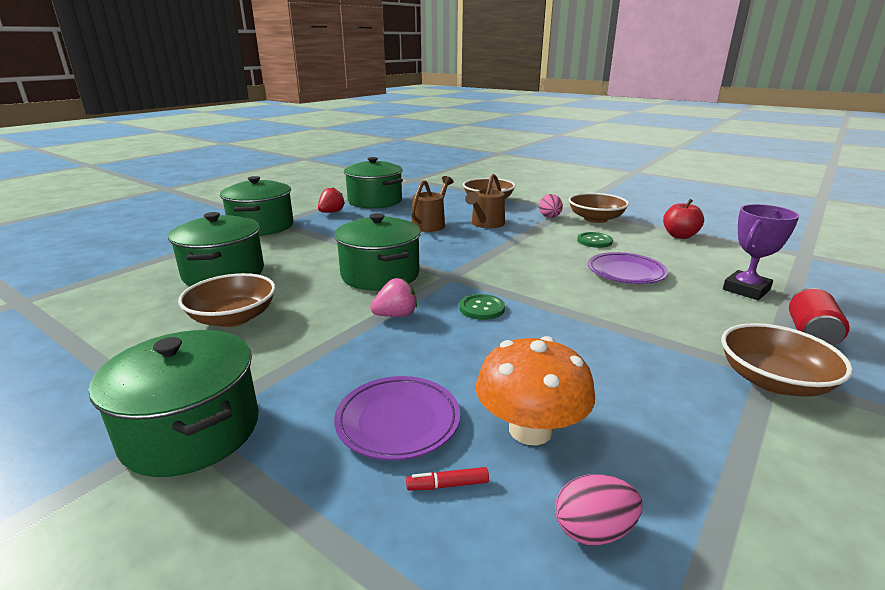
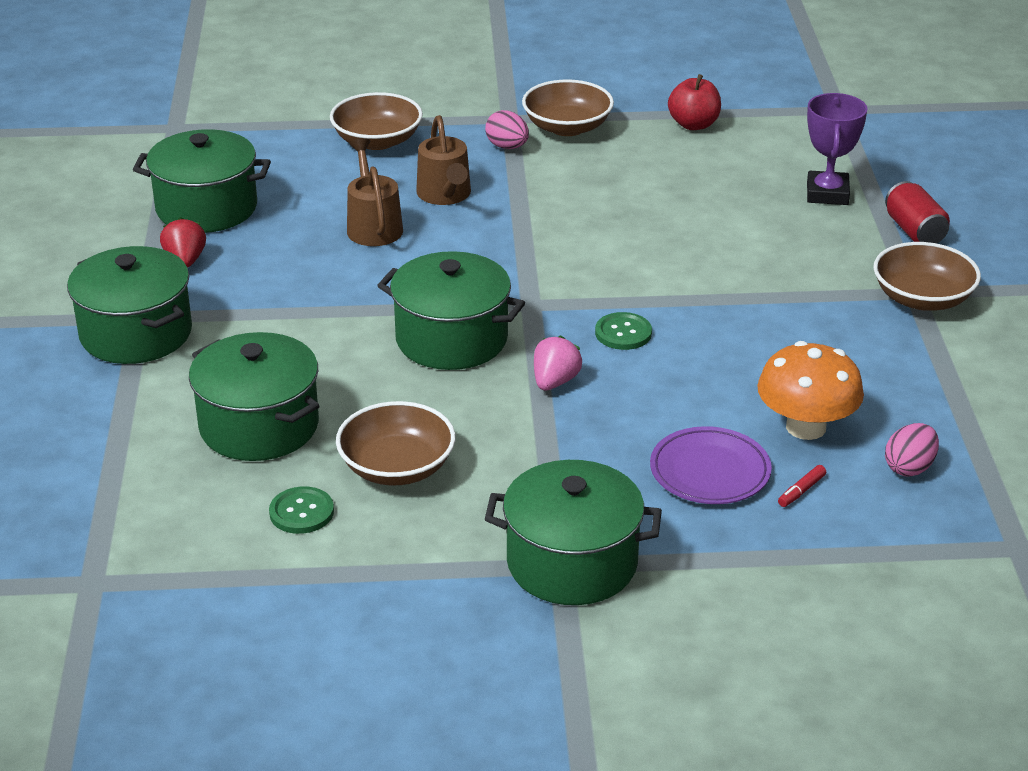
camera: 40 degrees left, 10 degrees up
(594, 241) = (613, 175): green button -> green button (301, 512)
(626, 272) = (699, 216): purple plate -> none

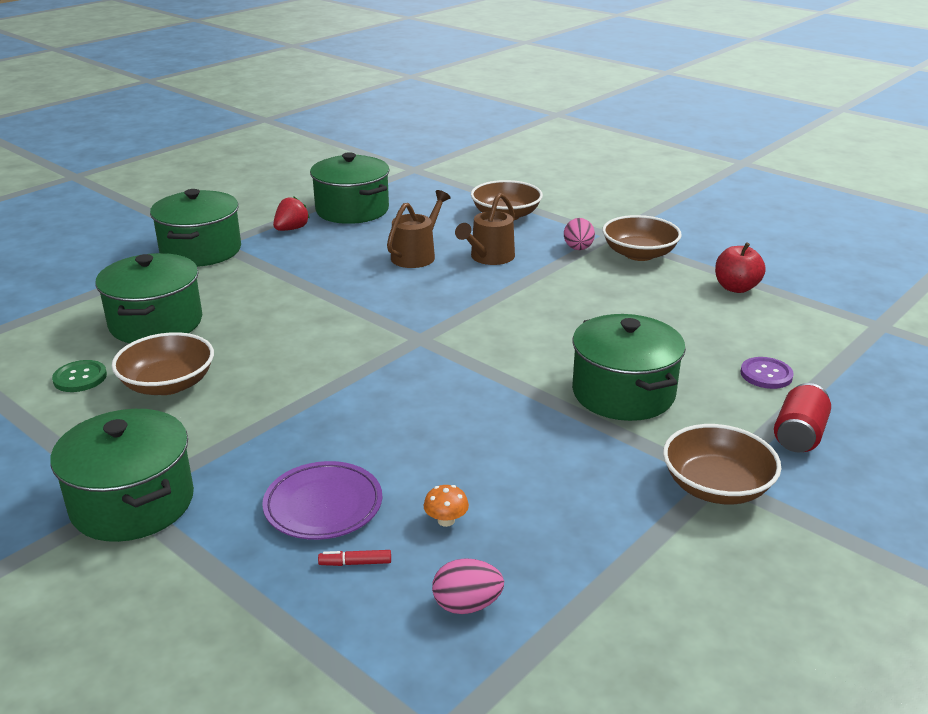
camera: 45 degrees right, 5 degrees down
(451, 339) = (337, 333): green pot -> green pot (623, 393)
(555, 382) = (344, 389): pink strawberry -> none
(623, 333) = (442, 385): green button -> none
(806, 427) = (446, 520): orange mushroom -> orange mushroom, size x0.42
(827, 193) = (766, 374): purple trophy -> purple button

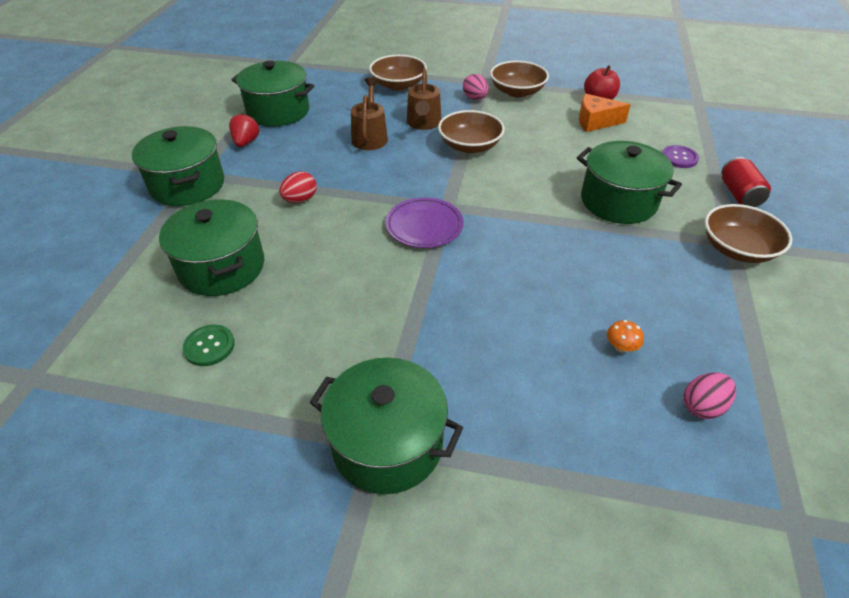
camera: 30 degrees left, 15 degrees up
(168, 384) = (296, 320): brown bowl -> brown bowl (470, 146)
(284, 290) = (300, 200): none -> red egg
(323, 505) = (531, 374): purple plate -> purple plate (424, 226)
(355, 563) = (602, 411): red marker -> none
(701, 308) = (595, 122): none -> orange cheese

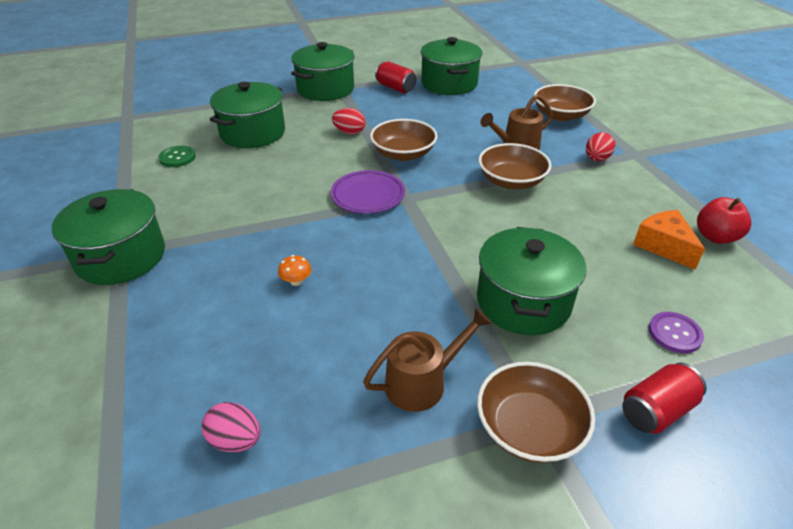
camera: 60 degrees right, 5 degrees down
(246, 142) = (395, 88): red strawberry -> red can
(370, 137) = (463, 130): brown watering can -> brown watering can (422, 382)
(475, 98) = (596, 159): pink egg -> red egg
(517, 91) = (647, 178): brown bowl -> brown bowl (403, 154)
(621, 347) = (288, 358): orange mushroom -> orange mushroom (296, 281)

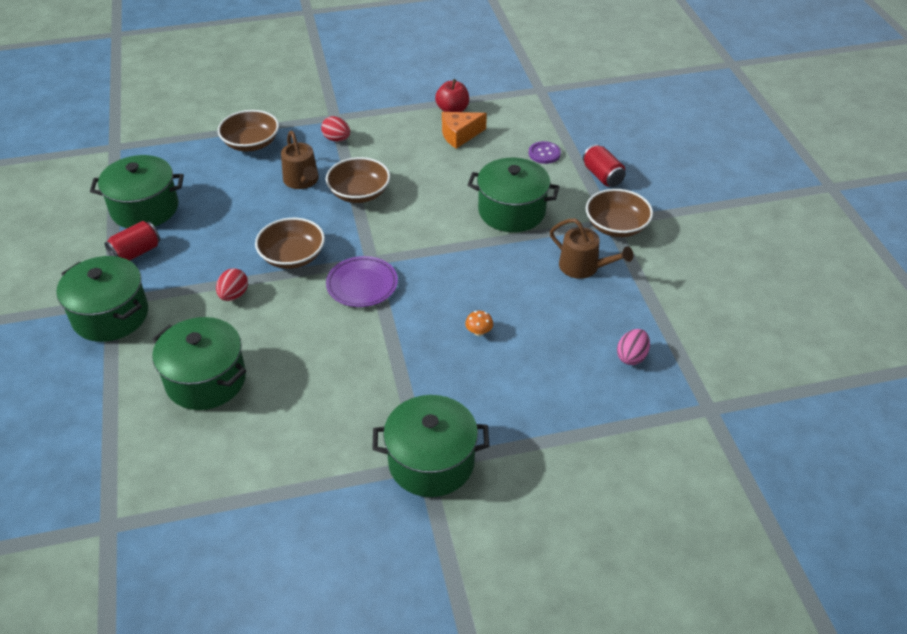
camera: 85 degrees left, 5 degrees up
(177, 157) = (245, 446): green button -> none
(422, 382) = (583, 267): brown watering can -> brown watering can turned 150 degrees clockwise

